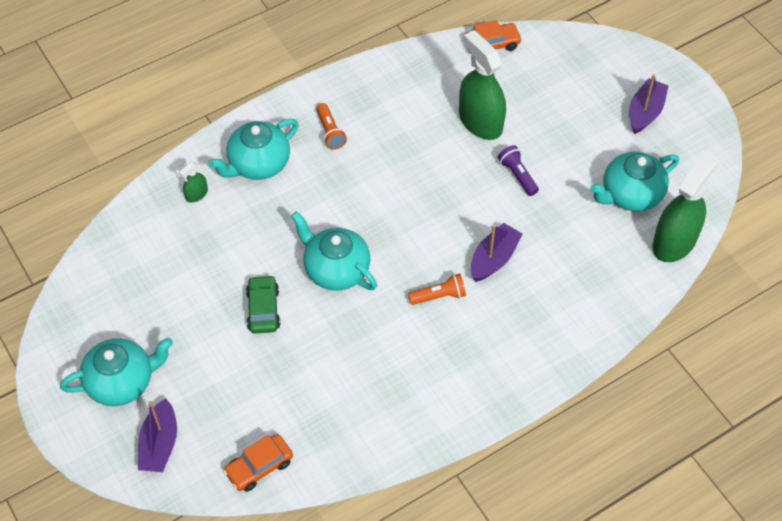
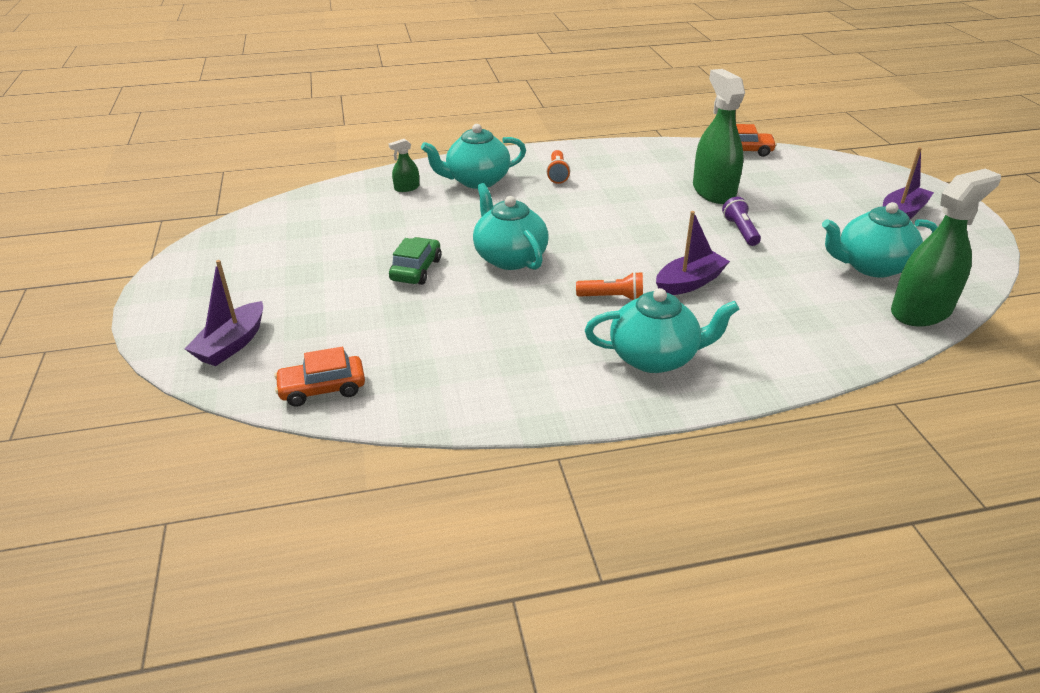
camera: 20 degrees right, 20 degrees down
(122, 382) = (236, 290): turquoise teapot -> turquoise teapot (655, 357)

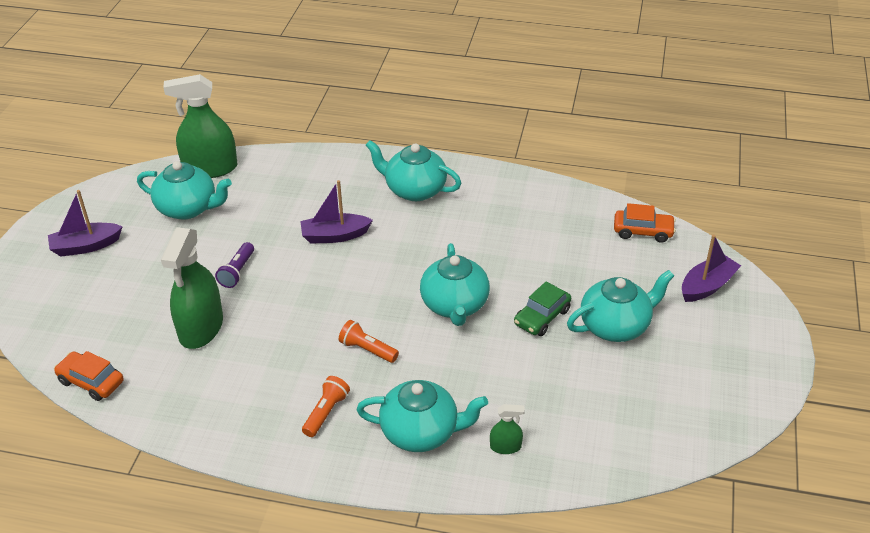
camera: 155 degrees left, 5 degrees up
(336, 281) = (616, 326): none -> turquoise teapot
(613, 298) = (403, 240): orange flashlight -> orange flashlight (367, 350)

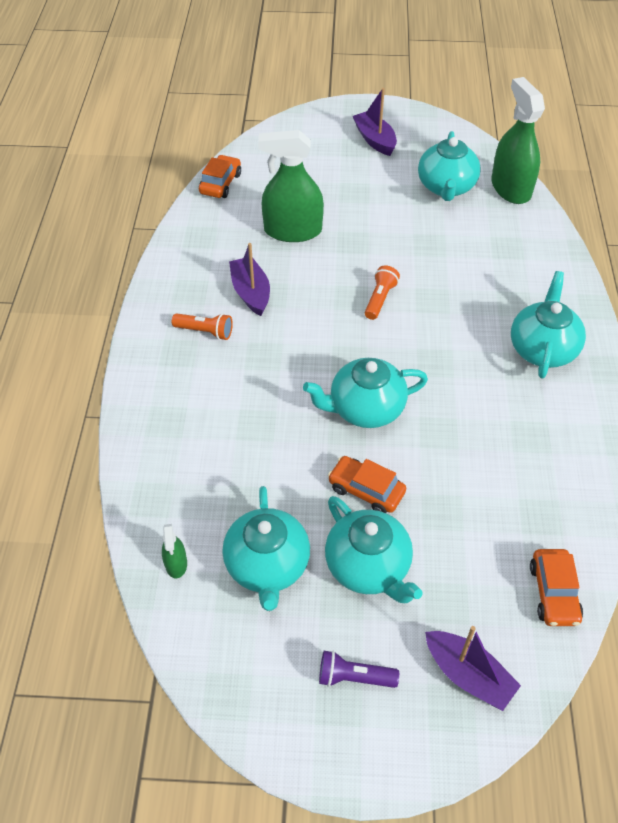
camera: 80 degrees right, 10 degrees up
(237, 272) = (369, 238): purple flashlight -> purple flashlight (354, 677)
(335, 236) = (443, 296): purple boat -> purple boat (251, 293)
(367, 350) = (288, 348): orange flashlight -> orange flashlight (380, 299)
(421, 432) = (189, 404): turquoise teapot -> turquoise teapot (267, 566)
(505, 446) = (177, 473): green spray bottle -> green spray bottle (176, 563)
(542, 317) = (366, 490): green car -> orange car

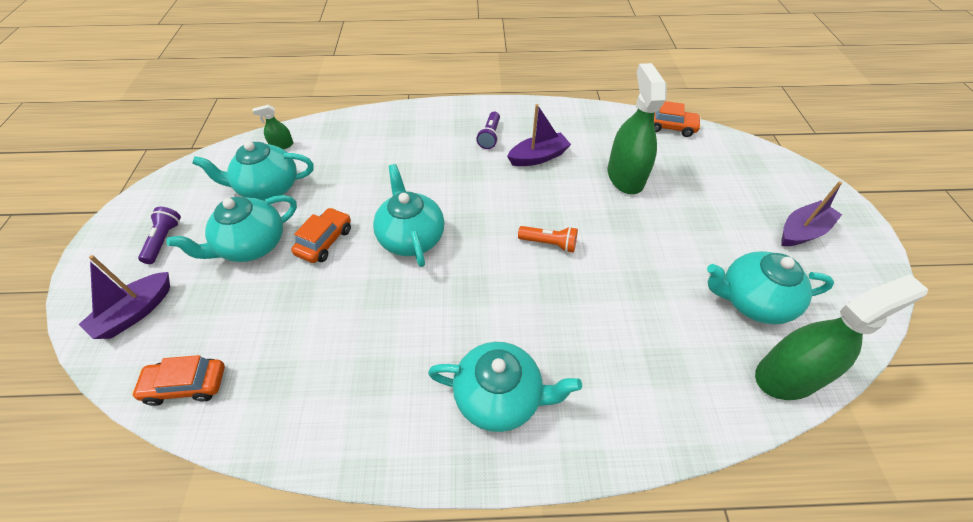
camera: 85 degrees right, 0 degrees up
(205, 332) = (490, 136): orange flashlight -> purple flashlight

